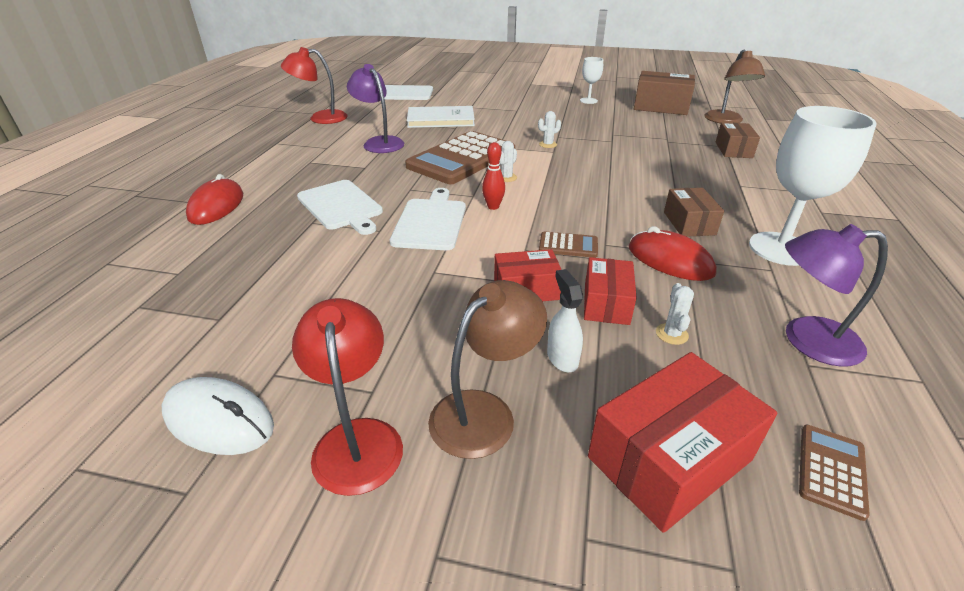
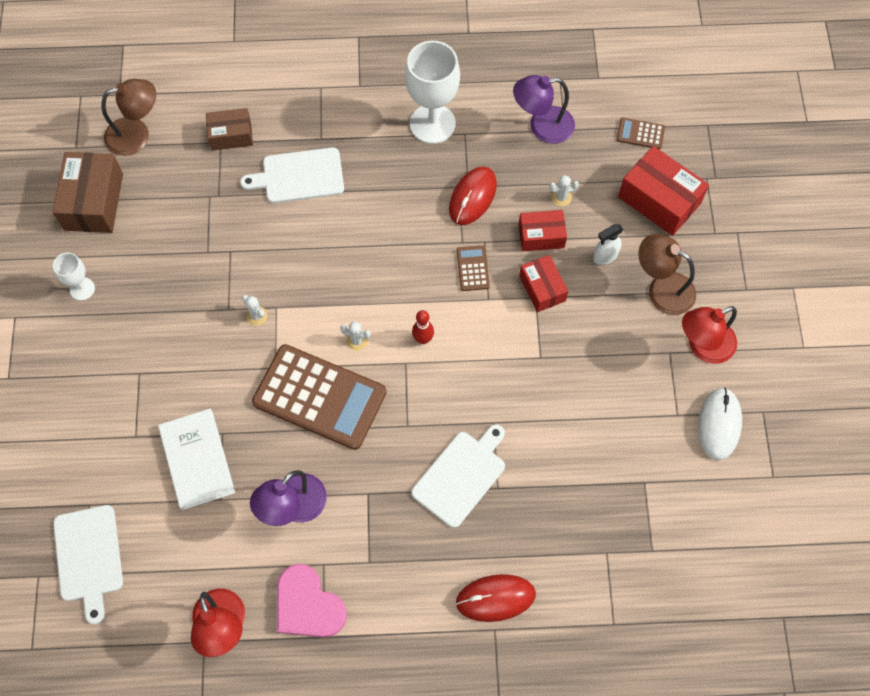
camera: 105 degrees left, 30 degrees up
(304, 140) = (307, 605): none -> pink heart
(430, 222) = (467, 384): white cutting board -> white cutting board (299, 176)
(689, 223) = (409, 182): brown box -> none
(806, 340) = (542, 126): purple lamp -> purple lamp turned 90 degrees clockwise

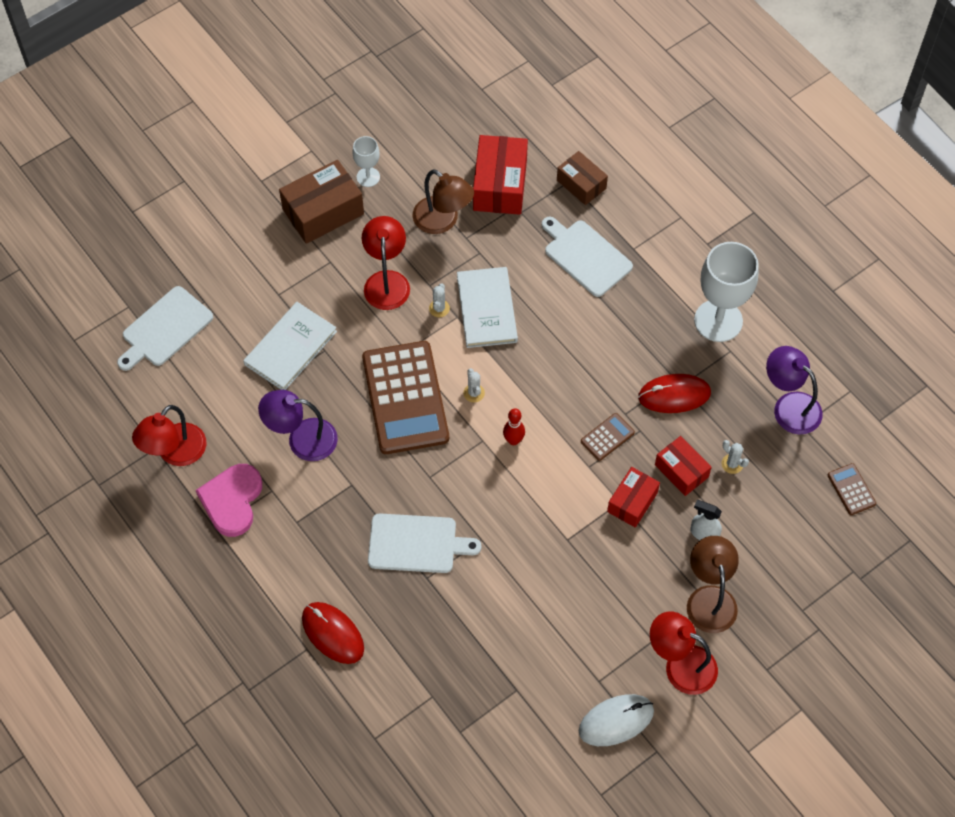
camera: 55 degrees right, 5 degrees down
(93, 202) = (445, 133): brown box -> brown box (323, 212)
(137, 134) = (527, 121): brown lamp -> brown lamp (443, 221)
(196, 340) = (386, 281): none -> red lamp
(287, 280) = (486, 309): none -> white book
(659, 200) = (796, 544): red box -> red box (500, 185)

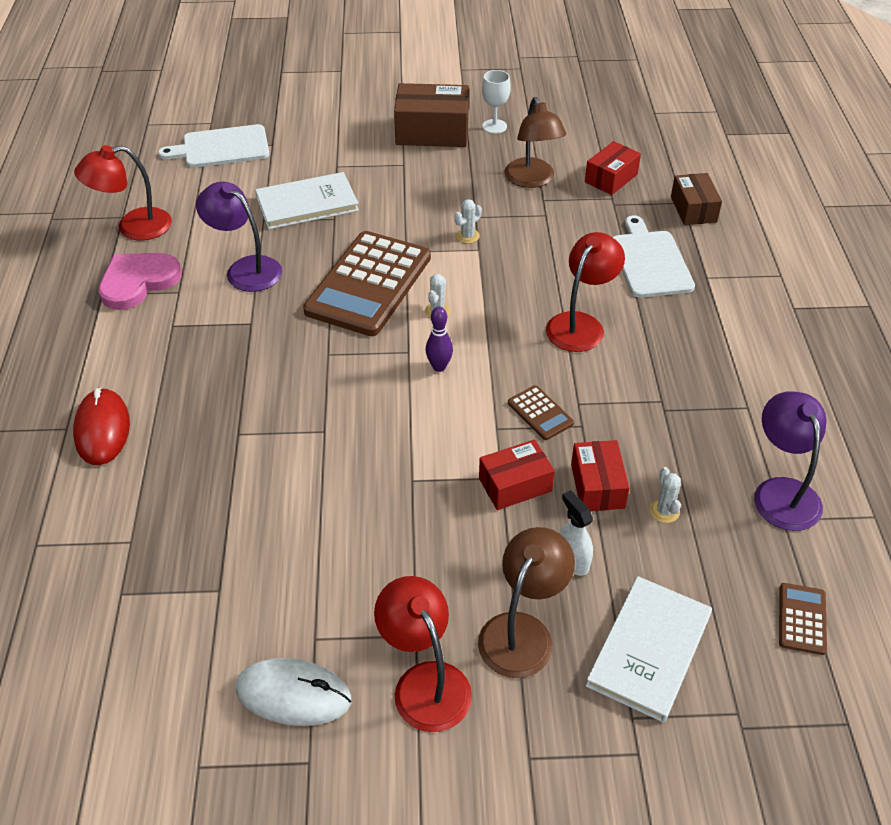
camera: 35 degrees right, 15 degrees down
(386, 281) = (439, 197): red lamp -> red lamp (580, 324)
(416, 543) = (258, 400): white cutting board -> none
(486, 309) = (512, 256): white book -> white book (649, 650)
(500, 185) = (611, 178): red box -> red box, size x0.62
(513, 440) = (439, 367): red bowling pin -> purple bowling pin
(607, 437) = (540, 413): brown calculator -> brown calculator turned 60 degrees clockwise
(674, 395) = (648, 414): red mouse -> none
(718, 321) = (754, 375): white goblet -> none

